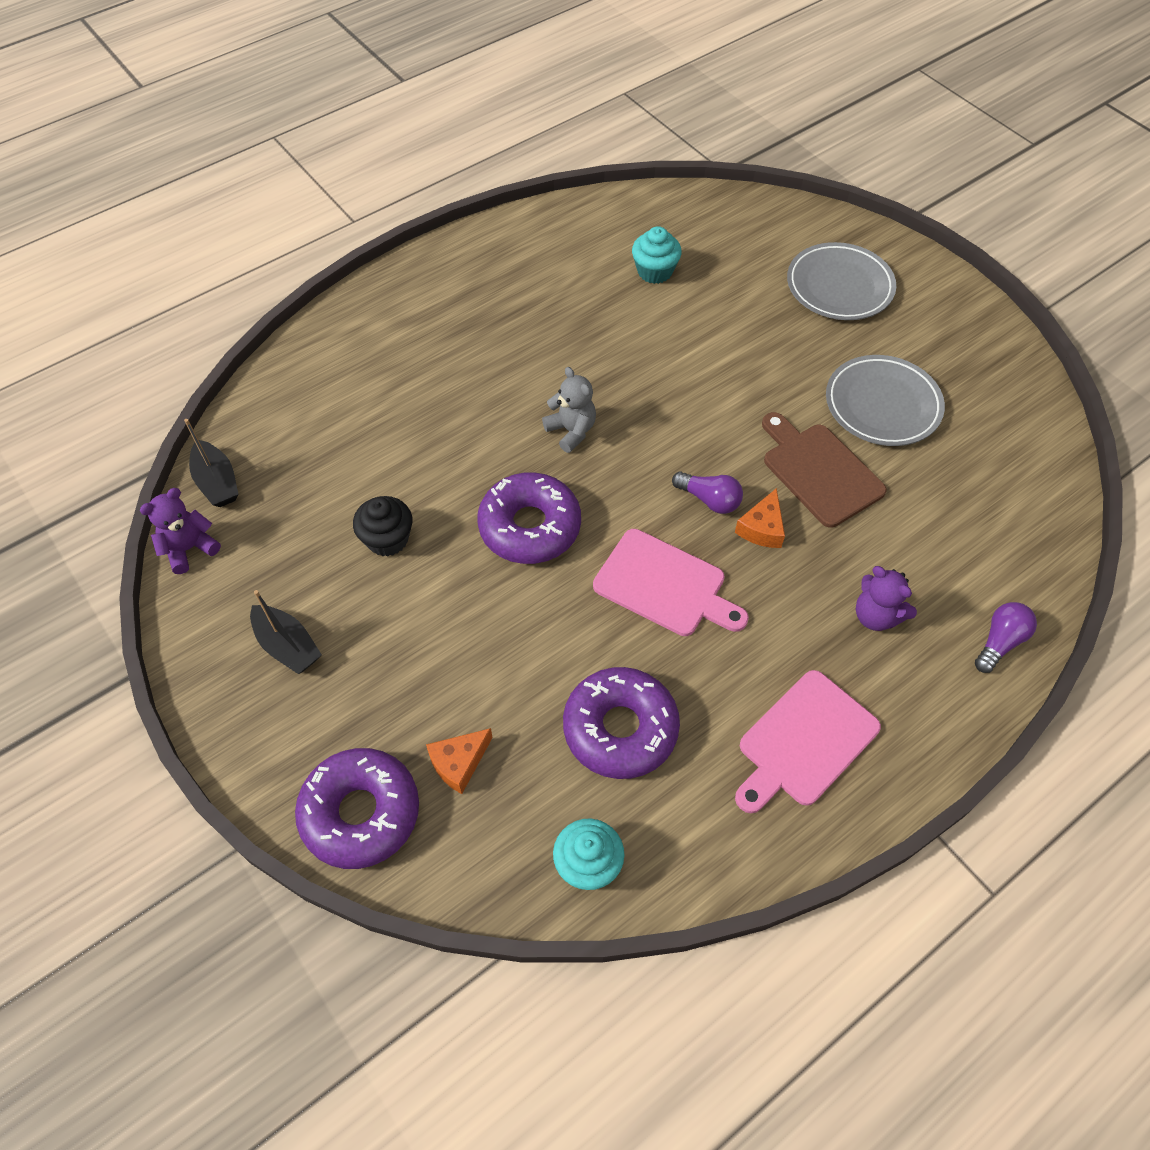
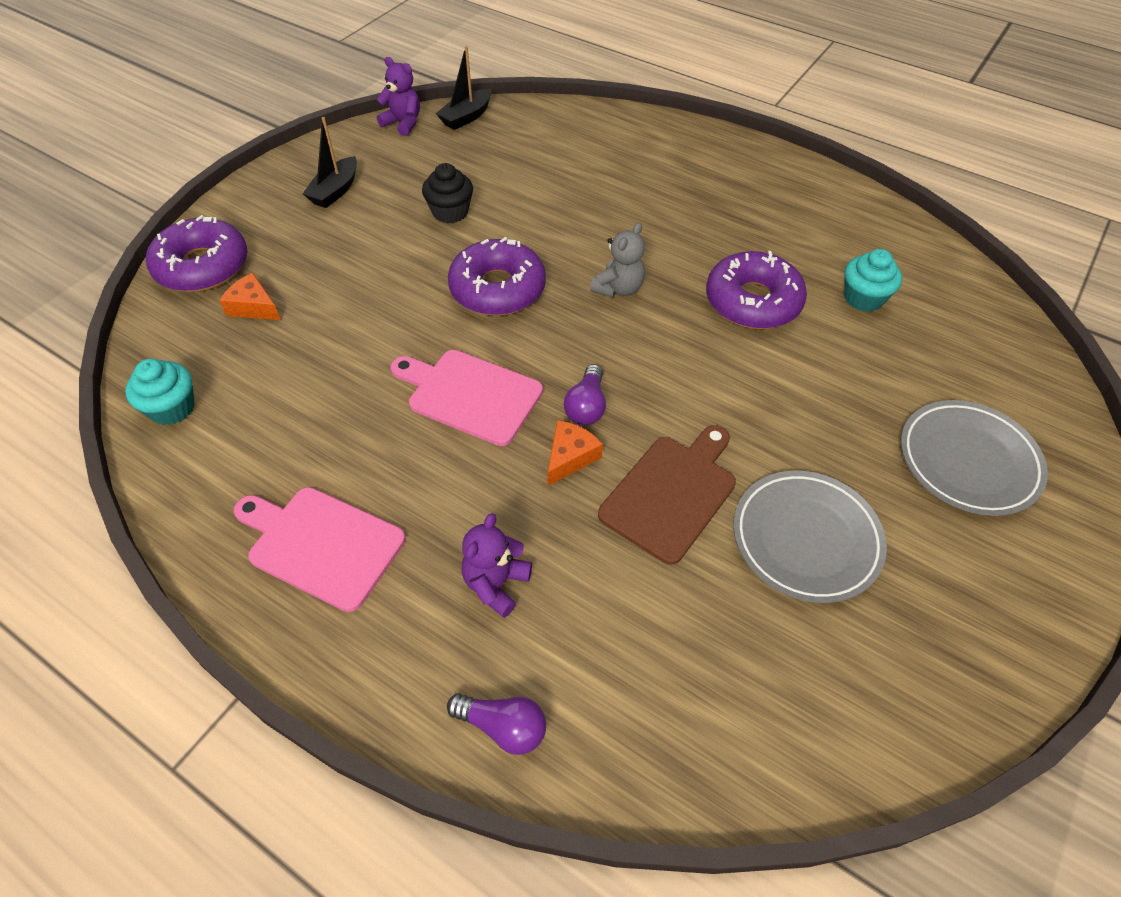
camera: 70 degrees right, 5 degrees down
(620, 729) = (306, 398): purple donut -> purple donut (752, 301)
(665, 585) = (469, 395): pink cutting board -> pink cutting board turned 105 degrees clockwise
(762, 528) = (570, 457): orange cheese -> orange cheese turned 120 degrees clockwise

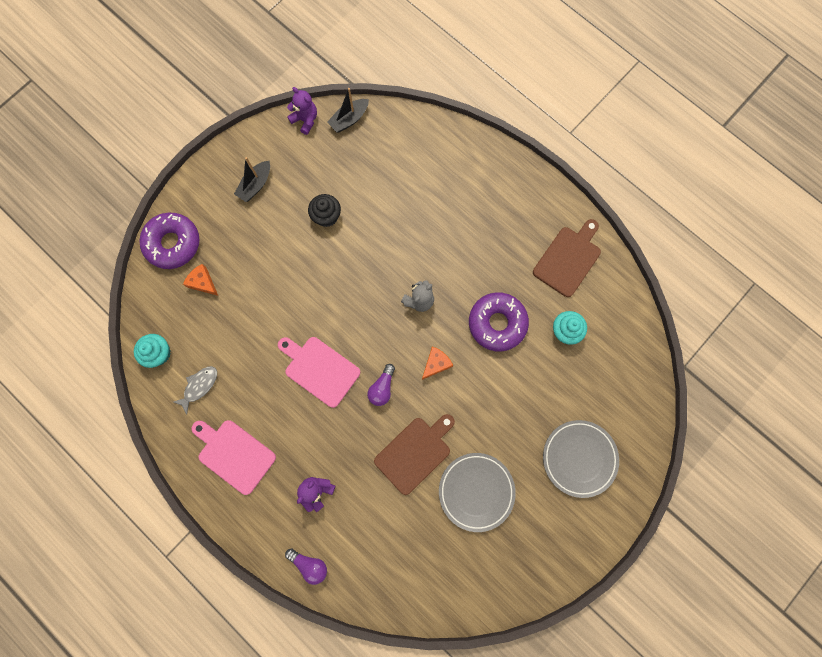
camera: 10 degrees right, 25 degrees up
(249, 446) = (199, 386): none -> grey fish
(497, 289) = (346, 289): purple donut -> none
(570, 457) = (367, 421): orange cheese -> orange cheese (436, 364)
(830, 219) = (568, 259): none -> brown cutting board

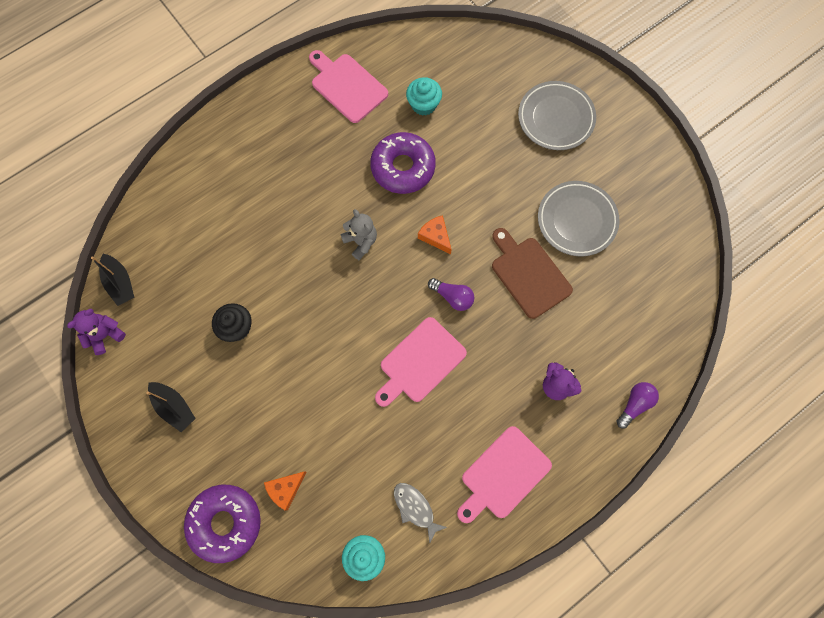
camera: 80 degrees left, 5 degrees down
(568, 259) = (347, 86): brown cutting board -> pink cutting board

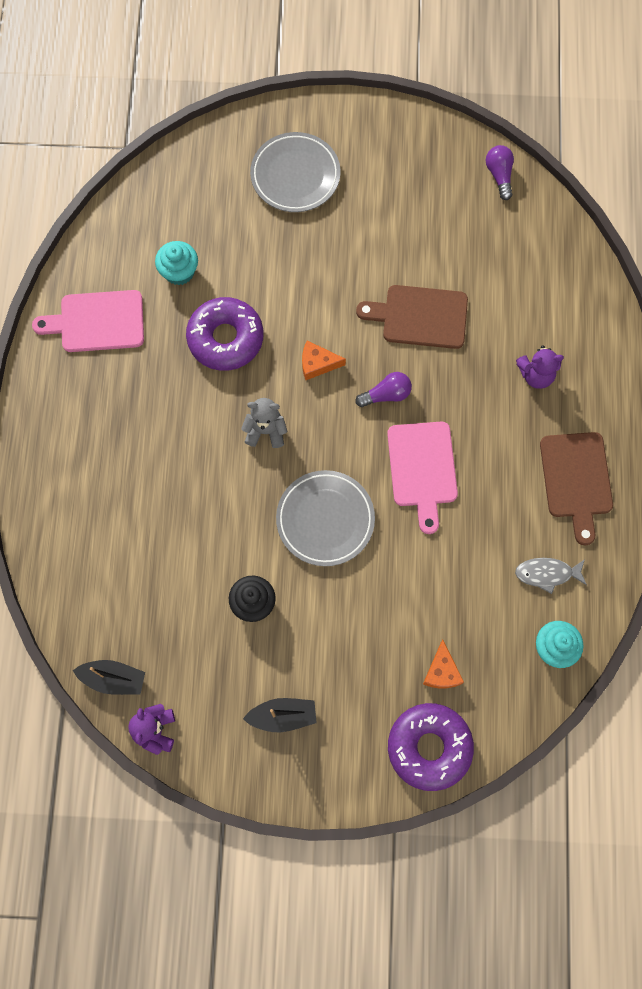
camera: 50 degrees left, 0 degrees up
(503, 475) = (576, 480): pink cutting board -> brown cutting board
(577, 220) = (405, 238): grey plate -> grey plate (325, 519)
(635, 404) = (602, 328): purple light bulb -> purple light bulb (499, 175)

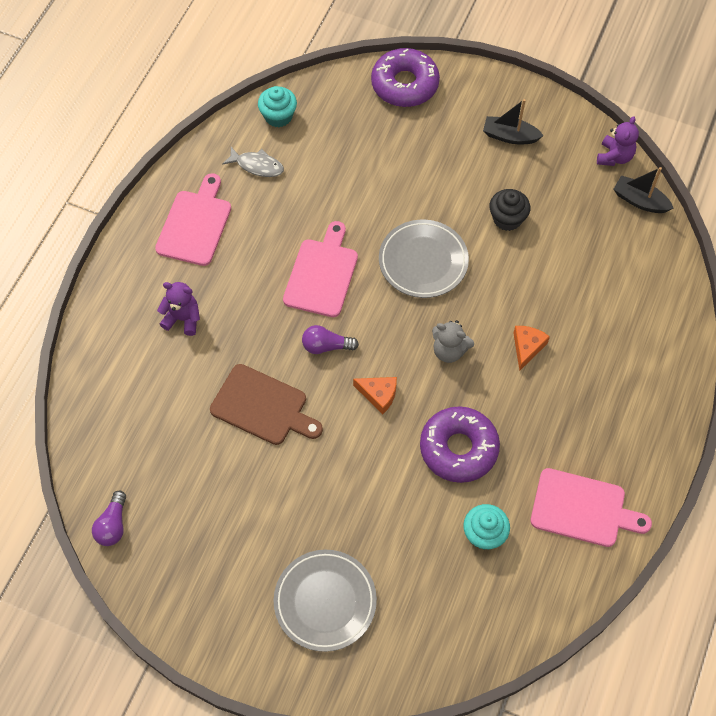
camera: 160 degrees left, 10 degrees down
(441, 671) = (373, 127): orange cheese -> orange cheese (527, 347)
(576, 480) = (195, 224): brown cutting board -> pink cutting board

